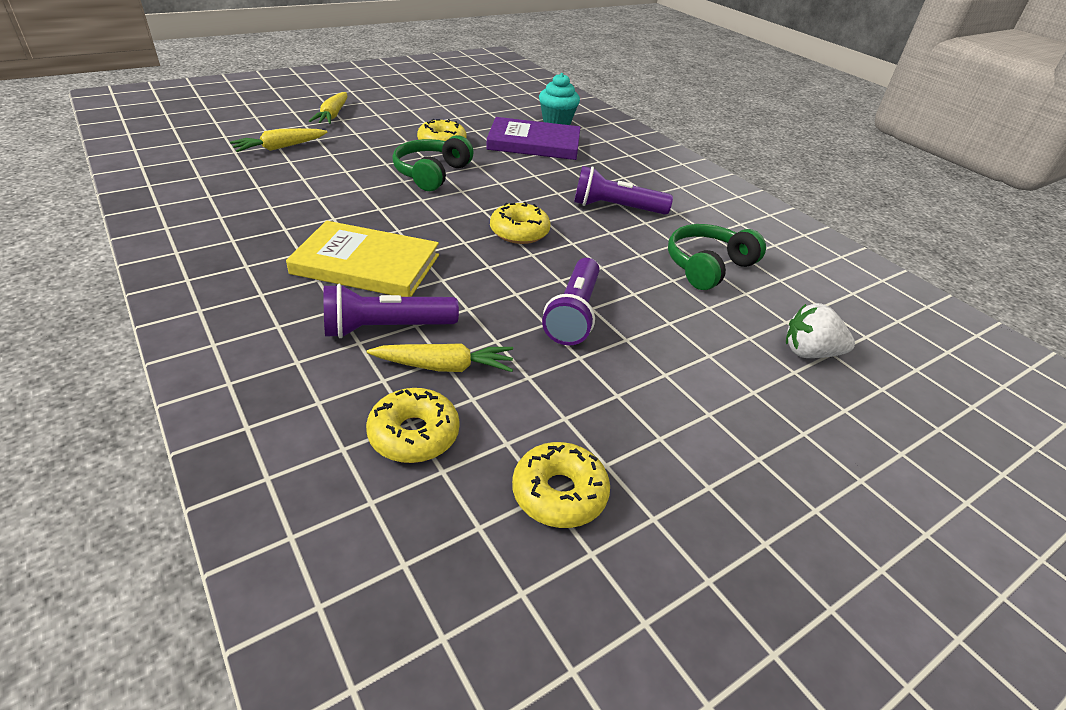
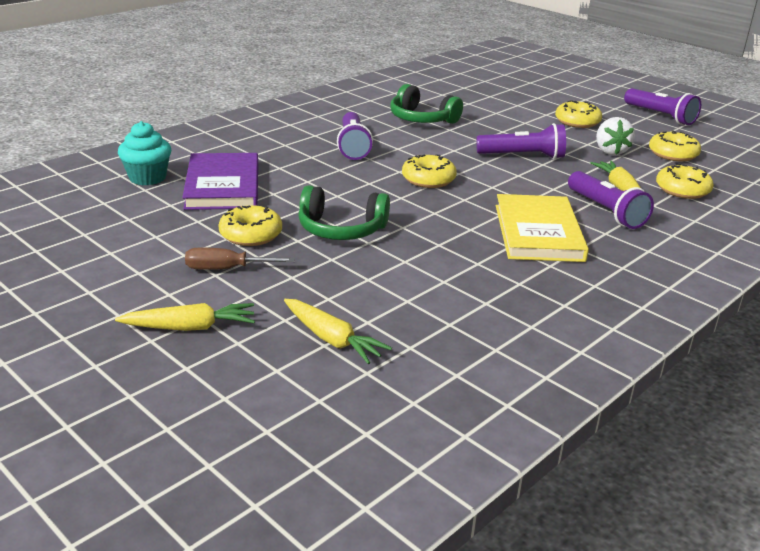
camera: 100 degrees left, 10 degrees down
(396, 131) = (227, 269): none -> brown screwdriver
(719, 418) = (577, 122): none -> yellow donut
(778, 577) = (660, 116): none -> purple flashlight
(809, 353) = (495, 100): white strawberry -> white strawberry (610, 151)

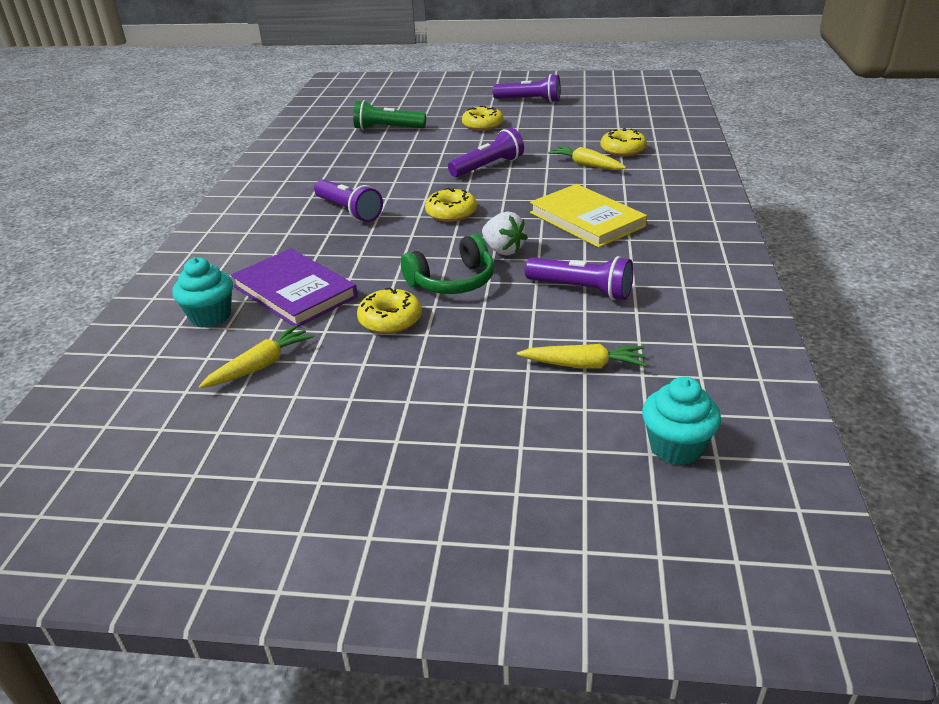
camera: 35 degrees left, 5 degrees up
(190, 327) = (471, 416): yellow carrot -> yellow carrot (260, 366)
(227, 269) = (419, 356): brown screwdriver -> none
(294, 439) = (676, 447): none -> turquoise cupcake
(422, 119) = (366, 166): green headphones -> none
(488, 97) = (387, 129): none -> green flashlight
(606, 211) = (603, 185): purple flashlight -> purple flashlight (581, 290)
(610, 151) = (538, 140): white strawberry -> white strawberry (503, 250)
(673, 154) = (579, 126): yellow donut -> none

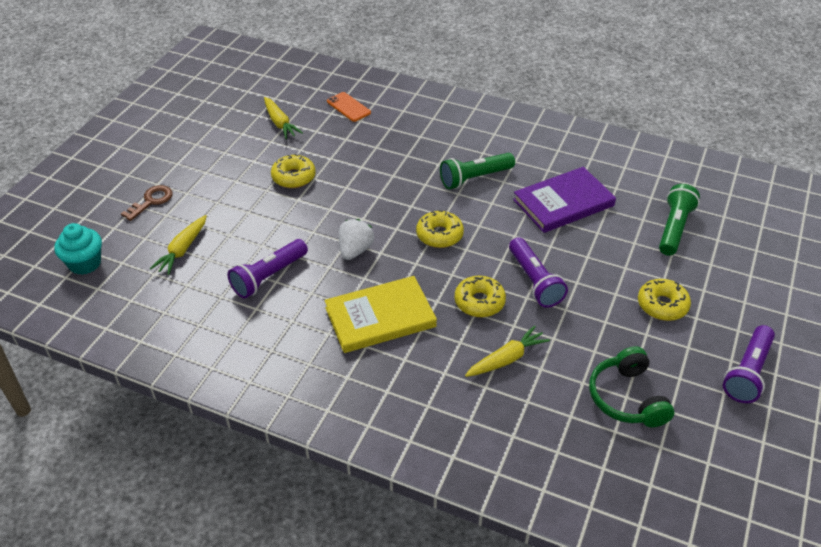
camera: 105 degrees right, 10 degrees up
(210, 316) = (348, 107): turquoise cupcake -> orange phone
(294, 291) = (358, 141): purple book -> purple book (563, 203)
(349, 211) = (474, 178): purple flashlight -> green flashlight
(452, 281) = (324, 214): green headphones -> green headphones (627, 398)
(503, 250) = (355, 250): white strawberry -> white strawberry turned 135 degrees clockwise
(503, 432) = (151, 201): none -> brown key
(623, 150) = (537, 406): yellow donut -> yellow donut (479, 302)

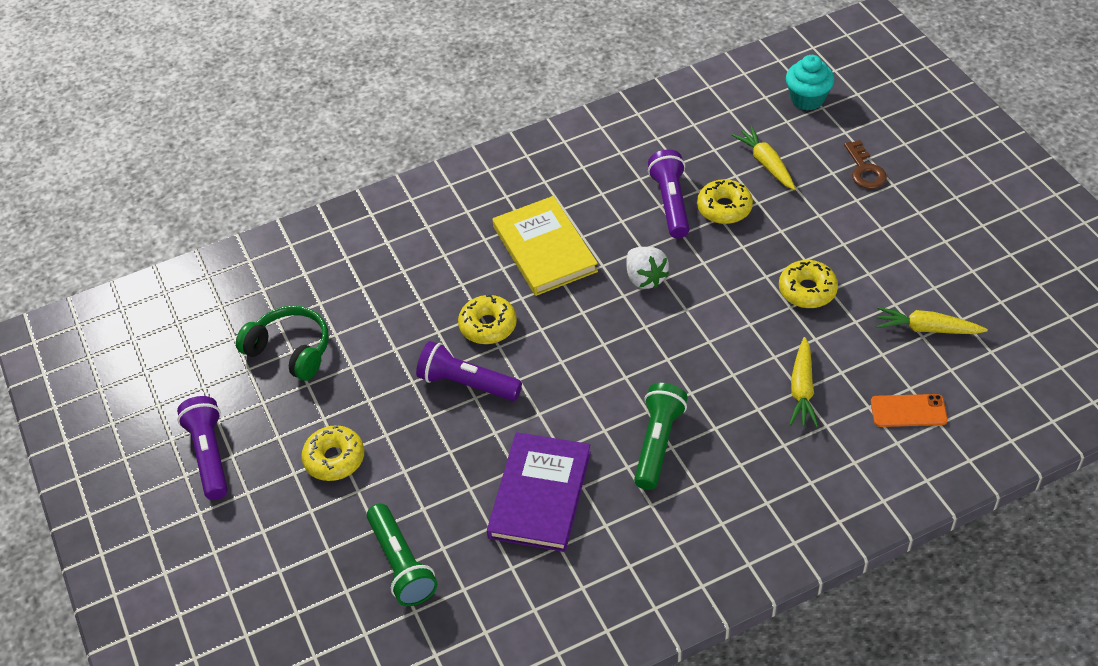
camera: 135 degrees right, 5 degrees up
(380, 317) = (545, 249): yellow book -> yellow book turned 45 degrees counterclockwise
(439, 235) = (601, 353): yellow donut -> yellow donut (724, 208)
(506, 359) = (412, 301): yellow carrot -> yellow carrot (802, 389)

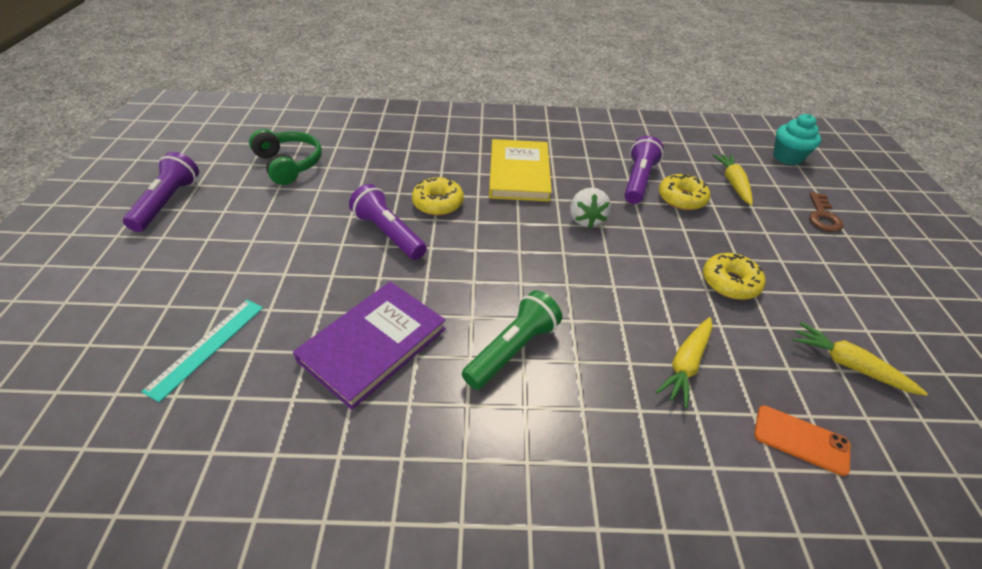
camera: 20 degrees right, 5 degrees down
(334, 459) = (244, 242): yellow donut -> none
(401, 564) = (207, 347): green flashlight -> turquoise ruler

